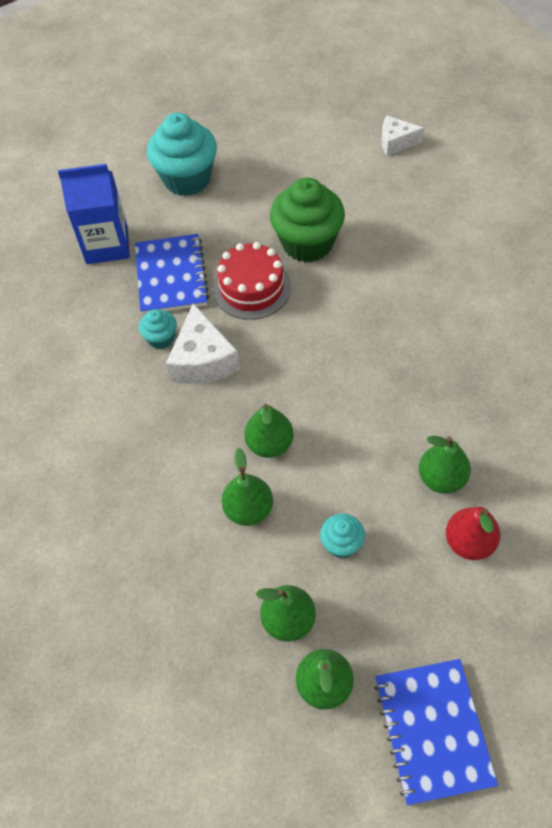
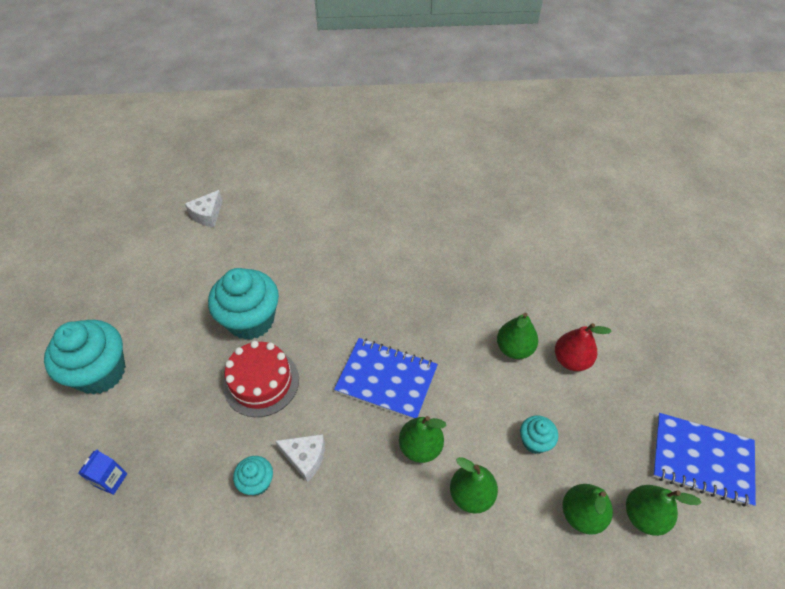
camera: 65 degrees left, 5 degrees down
(107, 245) = (111, 480): blue carton -> blue carton, size x0.48
(171, 276) = (196, 439): blue notebook -> blue notebook (386, 379)
(203, 360) = (305, 458): white cheese -> white cheese, size x0.64
(307, 243) = (251, 320): green cupcake -> turquoise cupcake

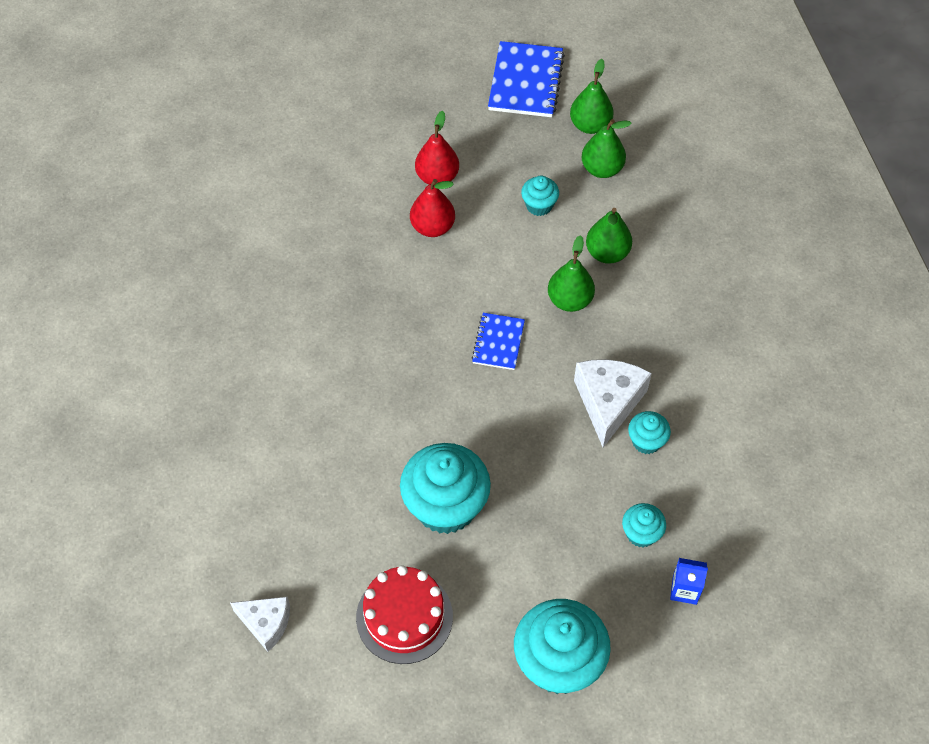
camera: 100 degrees left, 5 degrees up
(174, 456) = (641, 533): none -> turquoise cupcake
(261, 382) = (530, 469): red cake -> red cake (404, 617)
(305, 458) = (608, 402): white cheese -> white cheese, size x1.56
(386, 379) = (498, 342): blue notebook -> blue notebook, size x0.59
(514, 348) = (432, 227): green pear -> red pear

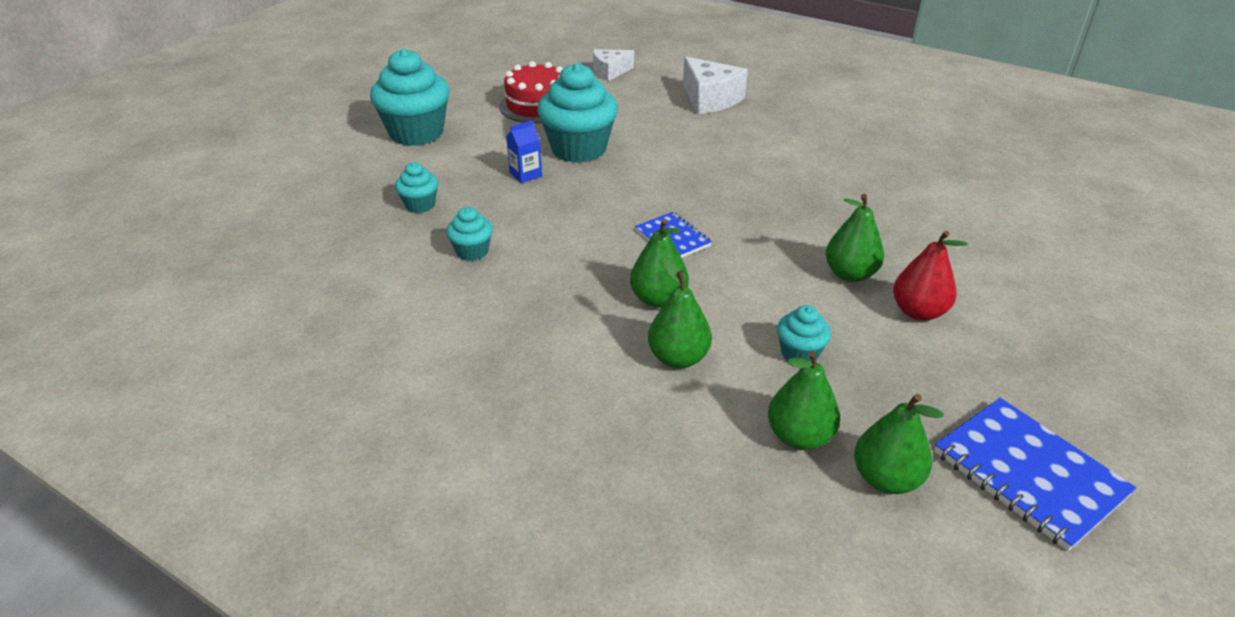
camera: 135 degrees right, 20 degrees down
(432, 227) = (850, 274): red pear -> green pear
(608, 402) = (533, 256): white cheese -> white cheese (710, 99)
(684, 590) = (356, 197): blue carton -> blue carton (525, 174)

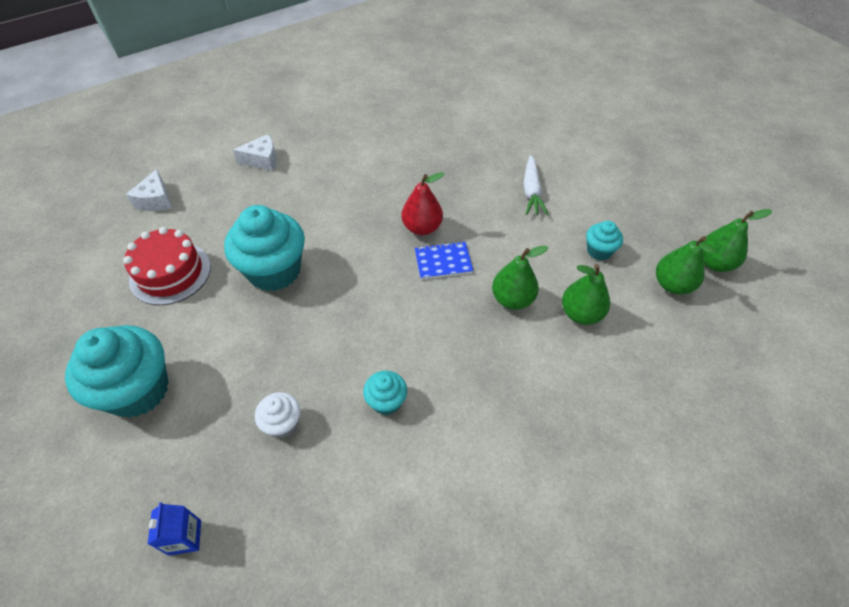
camera: 65 degrees left, 15 degrees up
(420, 205) = (283, 423): turquoise cupcake -> white cupcake
(525, 174) = (288, 322): blue carton -> blue carton (185, 537)
(710, 99) = (262, 160): white cheese -> white cheese, size x0.64
(850, 274) = (531, 191): green pear -> white carrot
(918, 312) = (581, 181): red pear -> red pear (422, 228)
(1028, 474) = (722, 207): blue notebook -> none

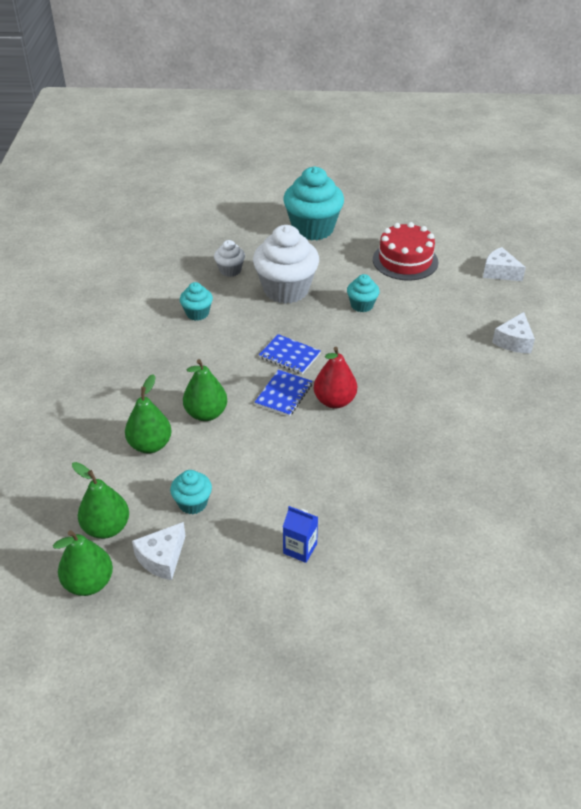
camera: 125 degrees right, 10 degrees down
(185, 537) = (203, 224): blue carton -> blue carton (300, 548)
(274, 271) = (362, 305): turquoise cupcake -> turquoise cupcake, size x0.49
(287, 345) = (286, 290): none -> white cupcake
(391, 284) = (289, 356): none -> blue notebook
(531, 191) = (311, 504): white carrot -> none
(654, 239) = (162, 558): none -> white cheese

